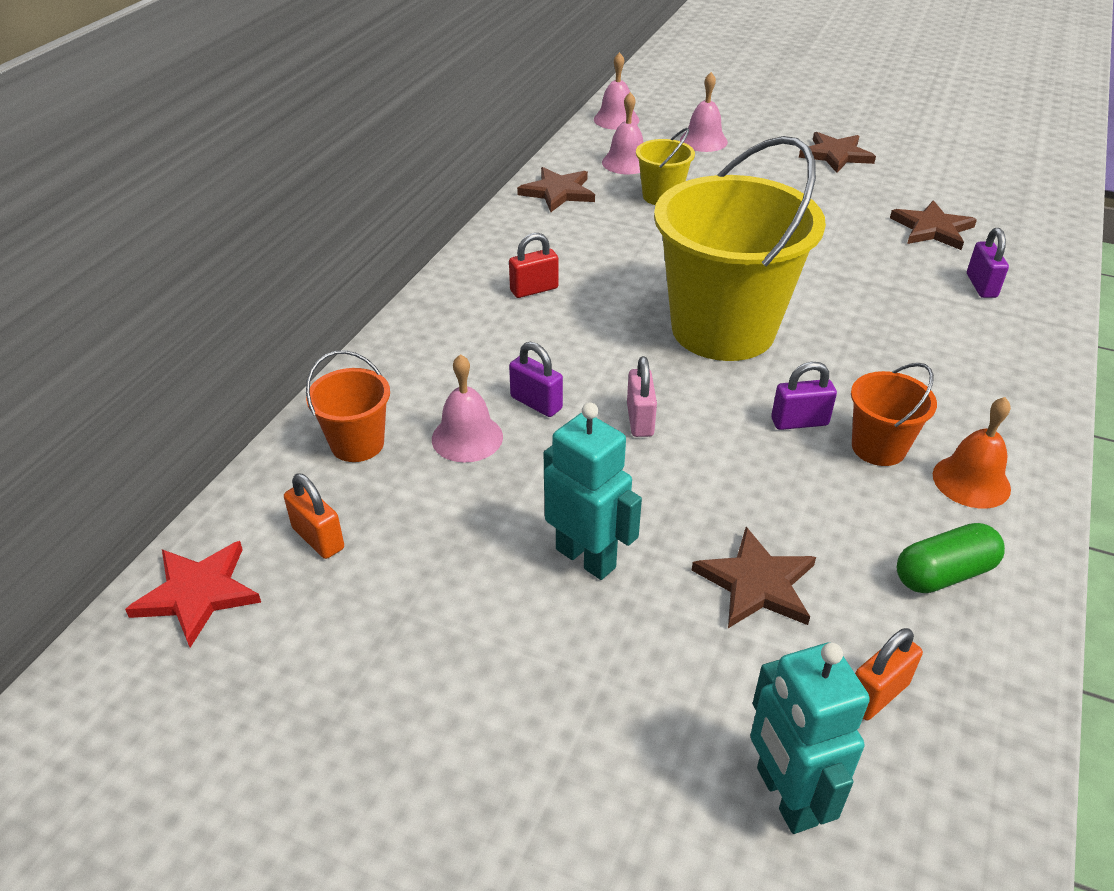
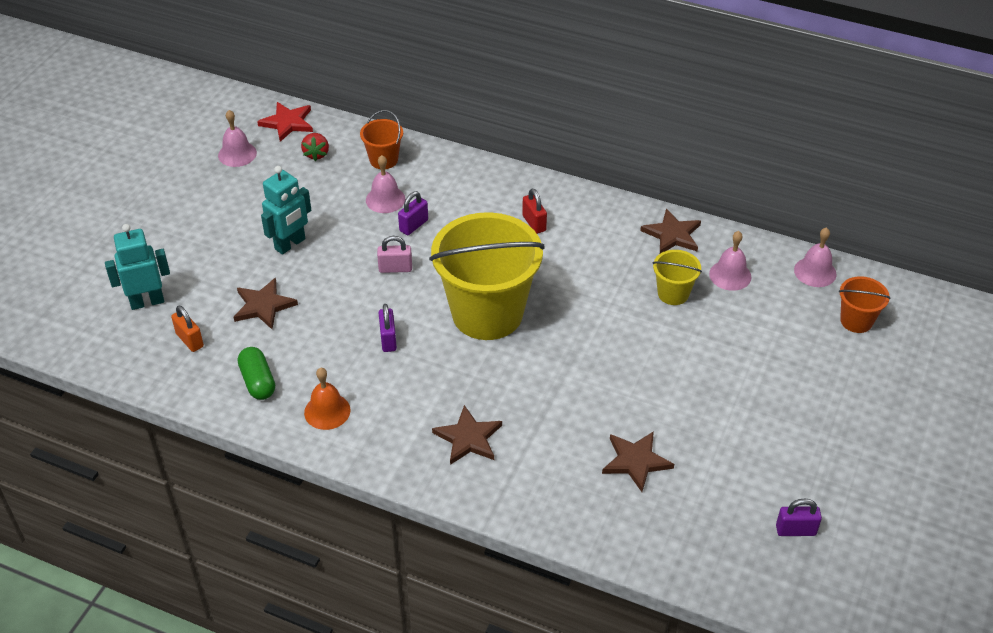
camera: 90 degrees right, 5 degrees up
(318, 538) = (316, 154): orange padlock -> red strawberry
(703, 141) = (782, 327): pink bell -> pink bell (237, 154)
(835, 155) = (770, 418): brown star -> brown star (468, 438)
(878, 447) = (361, 373): orange bucket -> orange bucket (856, 321)
(981, 286) = (546, 473): purple padlock -> purple padlock (795, 530)

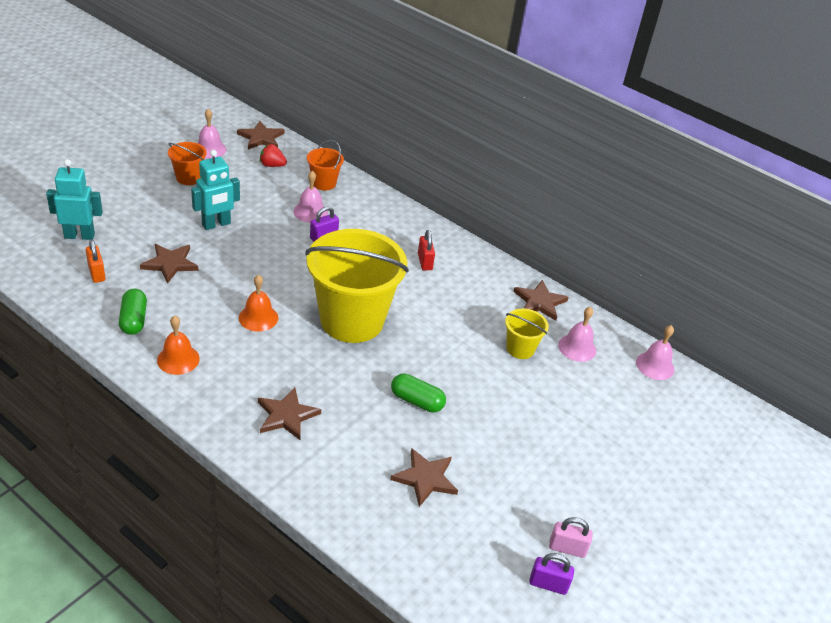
camera: 10 degrees right, 5 degrees down
(287, 123) = (261, 138): red star -> brown star
(316, 154) = (272, 165): red strawberry -> red strawberry turned 90 degrees clockwise
(388, 339) = (258, 317): purple padlock -> orange bell
(395, 268) = (292, 265): pink padlock -> pink padlock (567, 548)
(592, 382) = (417, 401): none -> green capsule
(856, 321) = (677, 416): orange bucket -> orange bucket (188, 178)

